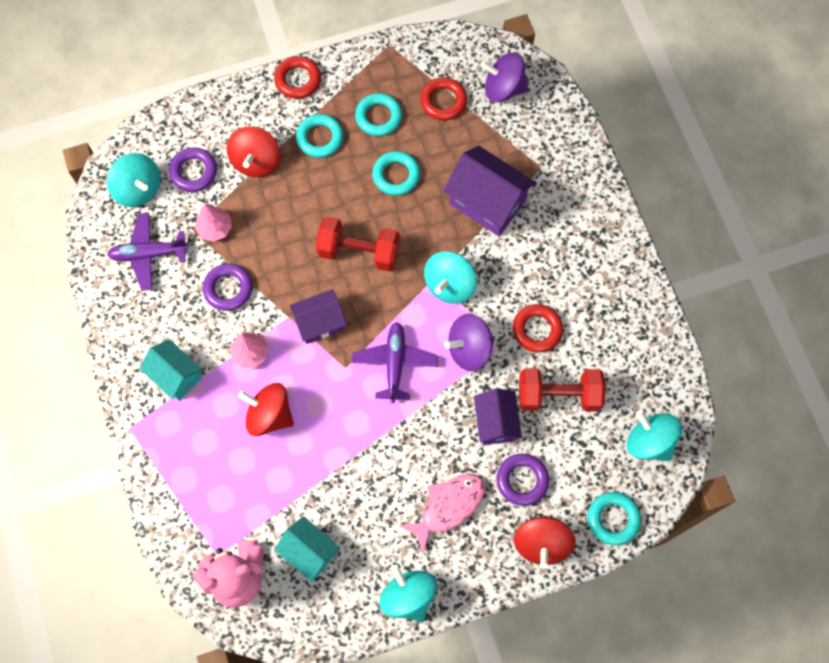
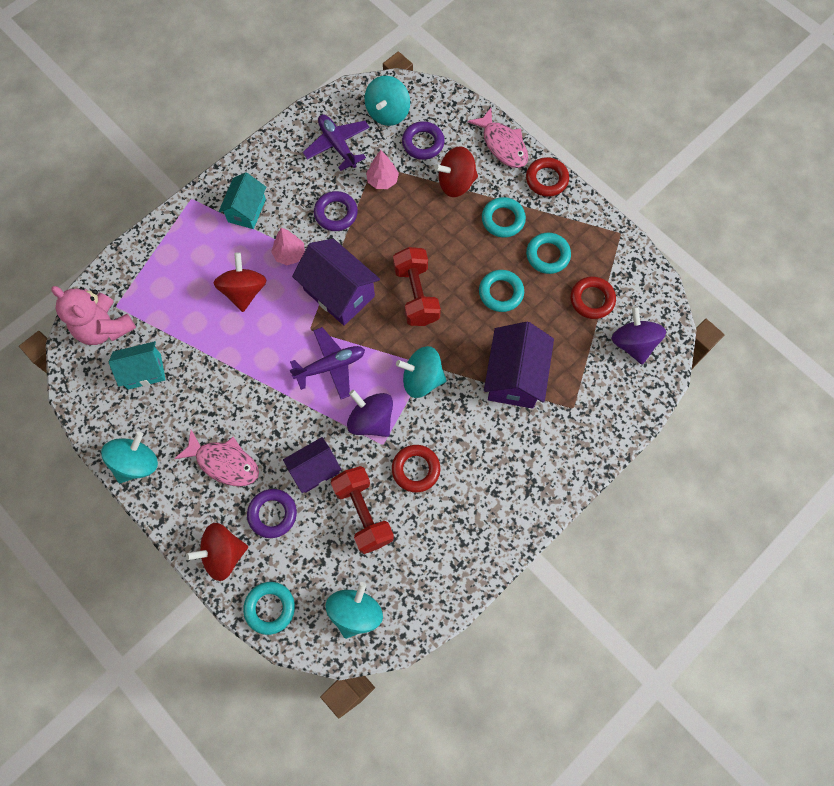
camera: 65 degrees right, 0 degrees up
(238, 100) = (503, 145): none -> pink fish
(309, 552) = (144, 371): turquoise house -> turquoise house turned 60 degrees clockwise
(320, 323) = (339, 293): purple house -> purple house, size x1.55

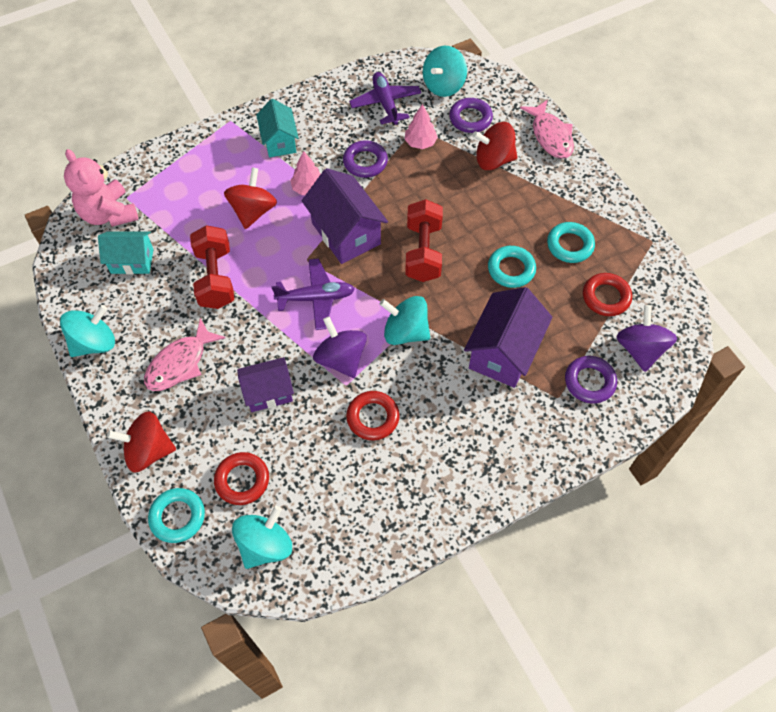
camera: 15 degrees right, 10 degrees down
(224, 462) = (180, 363): pink fish -> pink fish turned 90 degrees clockwise
(247, 210) = (279, 141): turquoise house -> turquoise house turned 45 degrees counterclockwise
(272, 514) = (211, 424): purple ring -> purple ring (589, 382)
(363, 513) = (304, 447): red dumbbell -> red dumbbell (215, 278)
(503, 219) = (532, 203): turquoise ring -> none
(546, 179) = (587, 176): red ring -> red ring (242, 480)

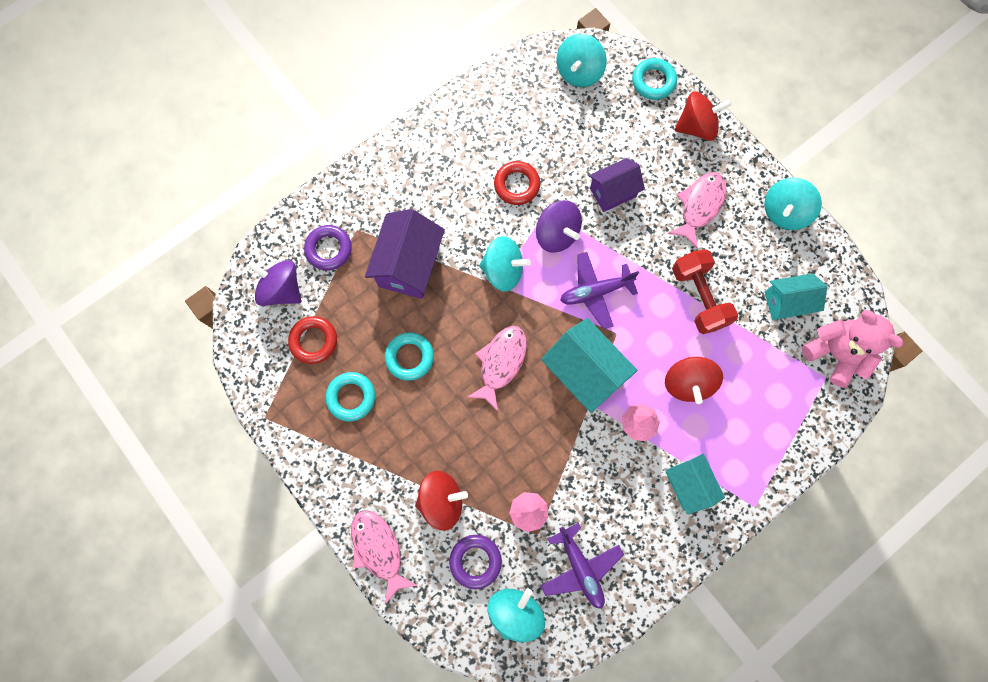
camera: 170 degrees right, 15 degrees up
(242, 480) = (612, 116): red ring -> none
(346, 233) = (584, 372): purple house -> turquoise house
(365, 162) = (585, 471): purple ring -> none
(423, 252) = (501, 363): red dumbbell -> pink fish
(640, 349) = (282, 289): purple spinning top -> purple spinning top turned 135 degrees clockwise

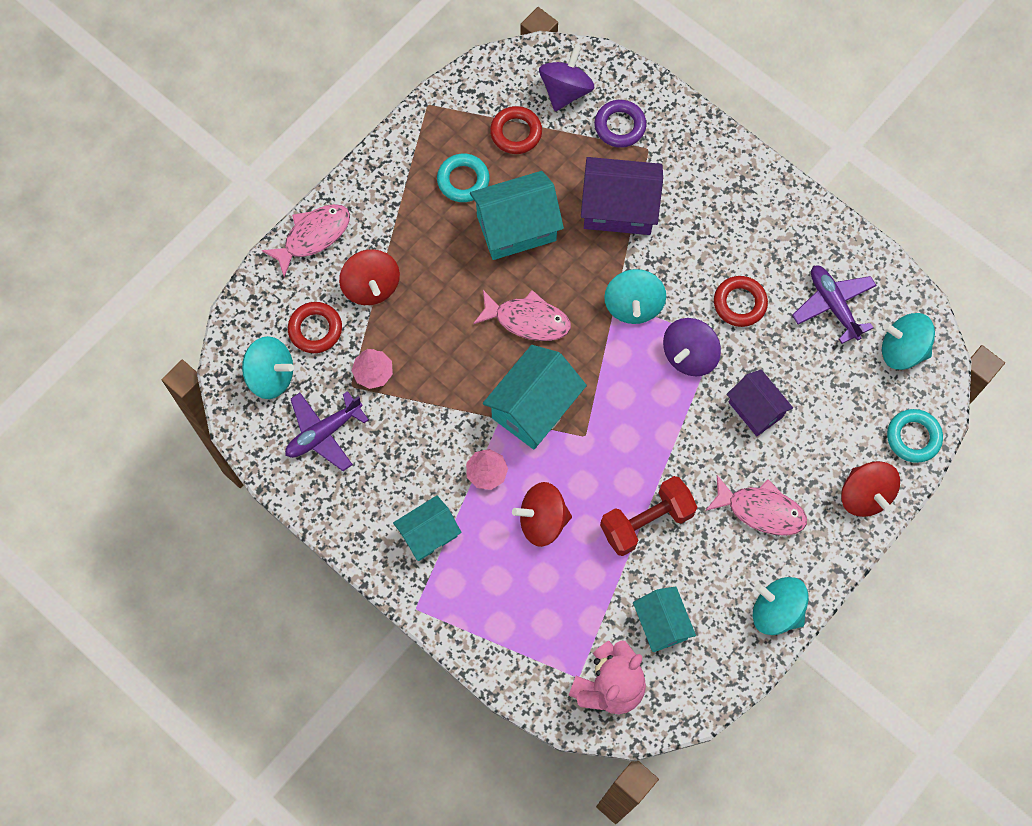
camera: 80 degrees right, 5 degrees down
(409, 357) = (516, 228): turquoise ring -> turquoise house
(475, 561) = (315, 329): purple ring -> red ring
(595, 292) = (629, 407): purple plane -> purple plane (833, 305)

